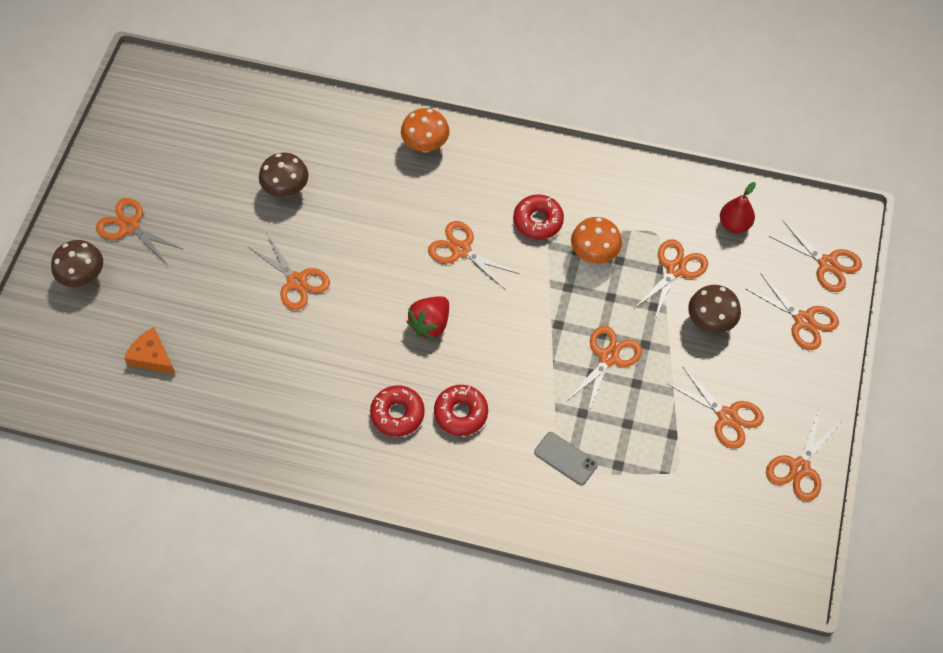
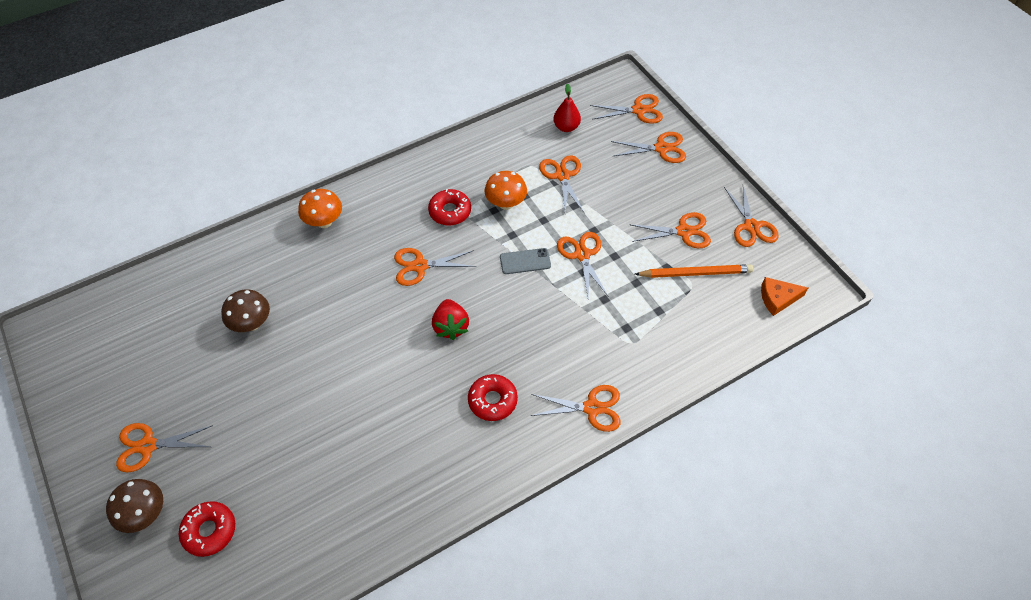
camera: 45 degrees left, 5 degrees down
(152, 356) = (267, 521): orange cheese -> orange cheese (777, 298)
(296, 281) = (326, 376): orange scissors -> orange scissors (592, 408)
(461, 413) = (532, 364): red donut -> red donut (209, 531)
(565, 458) = (625, 334): grey phone -> grey phone (525, 261)
(691, 462) = (695, 273): none -> orange pencil
(710, 321) = (614, 188): brown mushroom -> none

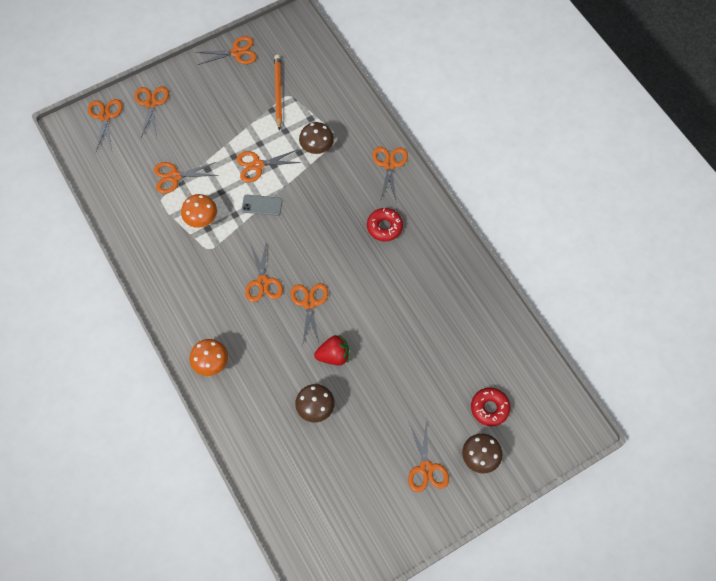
camera: 90 degrees left, 10 degrees up
(450, 211) = (207, 262): red donut -> none
(451, 326) = (321, 257): red strawberry -> red strawberry (334, 355)
(525, 261) = (262, 205): grey phone -> grey phone turned 75 degrees counterclockwise
(566, 127) = (118, 172): red pear -> none
(613, 319) = (317, 147): none -> brown mushroom
(684, 232) = (239, 96): orange scissors -> orange scissors (309, 303)
(777, 298) = (302, 45): orange cheese -> none

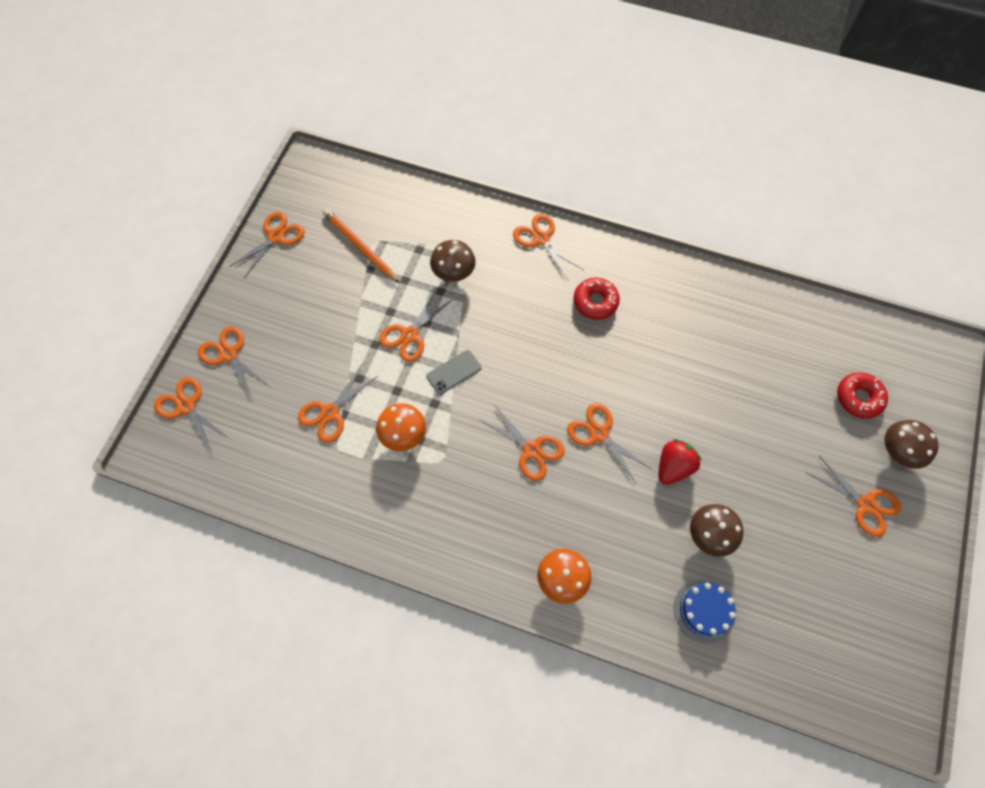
camera: 40 degrees left, 0 degrees up
(271, 443) = (704, 611): none -> blue cake

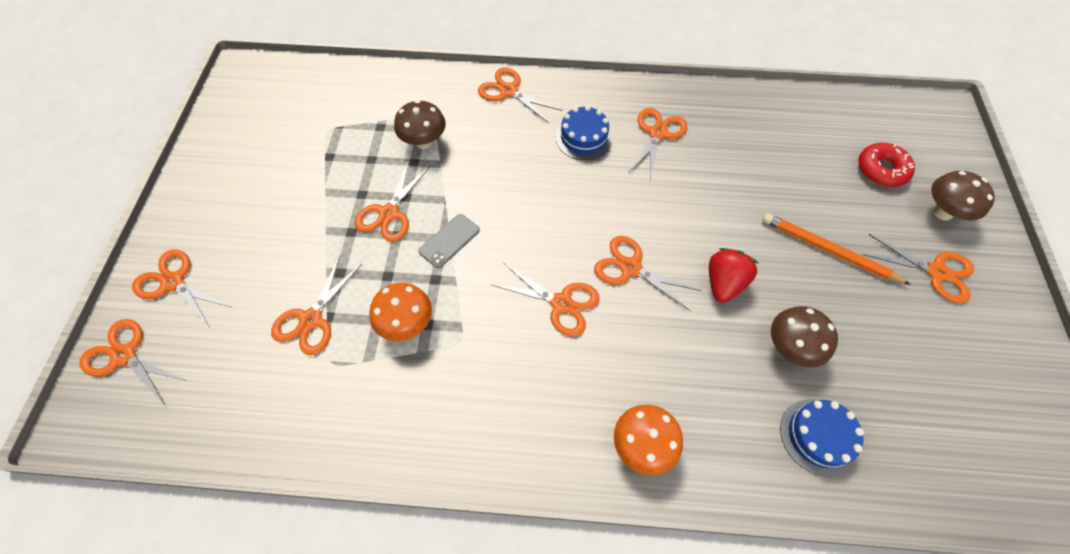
camera: 15 degrees left, 5 degrees down
(276, 237) = (214, 146): orange scissors -> orange scissors (657, 133)
(360, 247) = (313, 137): orange pencil -> orange pencil (828, 251)
(595, 302) = (583, 138): red donut -> blue cake

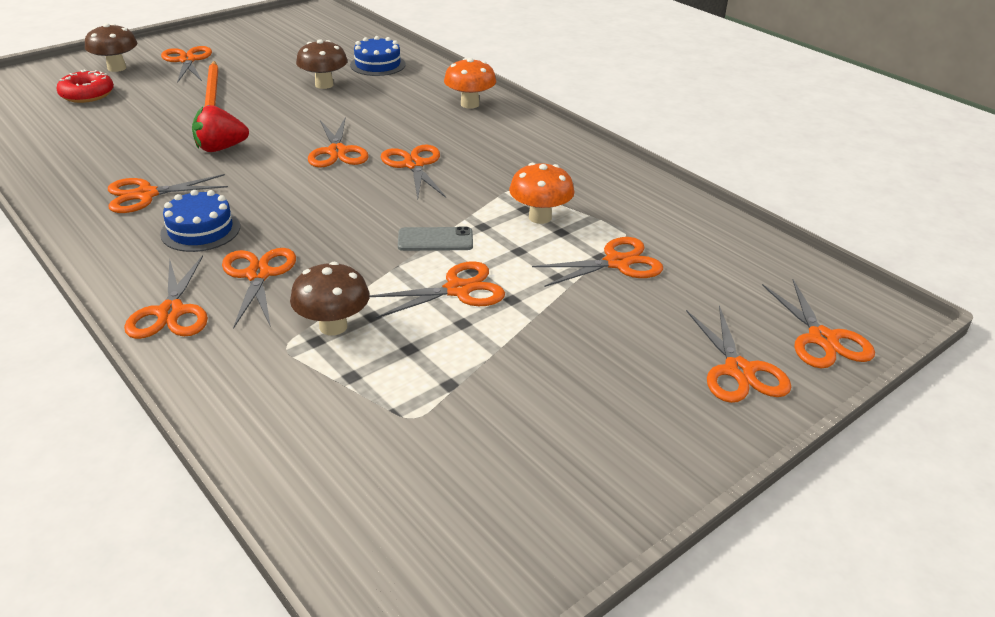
camera: 135 degrees left, 25 degrees down
(506, 138) = (258, 275): none -> orange scissors
(723, 283) = (299, 117): red strawberry -> red strawberry (220, 148)

